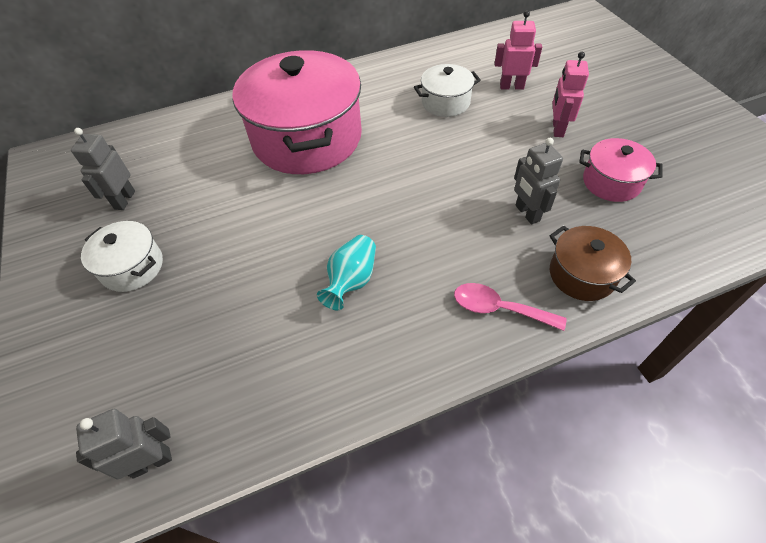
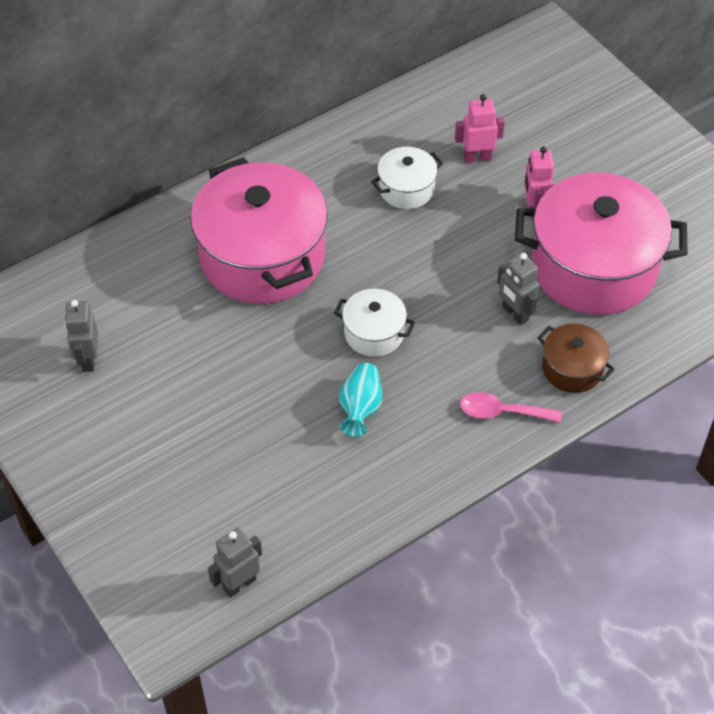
camera: 15 degrees left, 0 degrees up
(132, 267) = (136, 429): white pot -> white pot (374, 333)
(611, 182) = (593, 267): pink pot -> pink pot, size x2.15

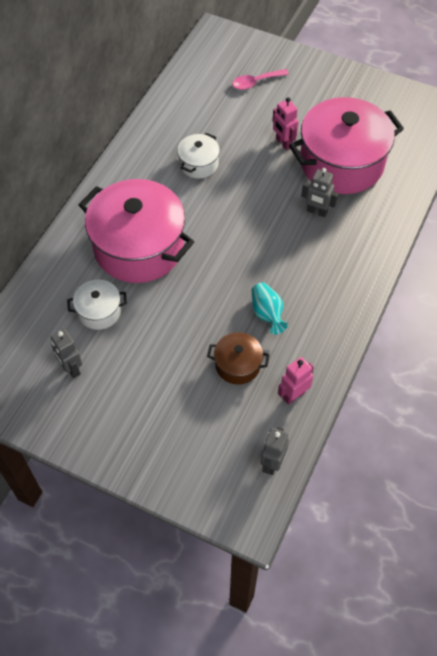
camera: 30 degrees left, 5 degrees up
(374, 333) = (242, 263): white pot -> white pot (99, 311)
(477, 157) = (227, 126): pink robot -> pink robot (294, 395)
(502, 412) = (351, 275): pink spoon -> pink spoon (255, 82)
(572, 369) = (372, 229): brown pot -> brown pot (238, 365)

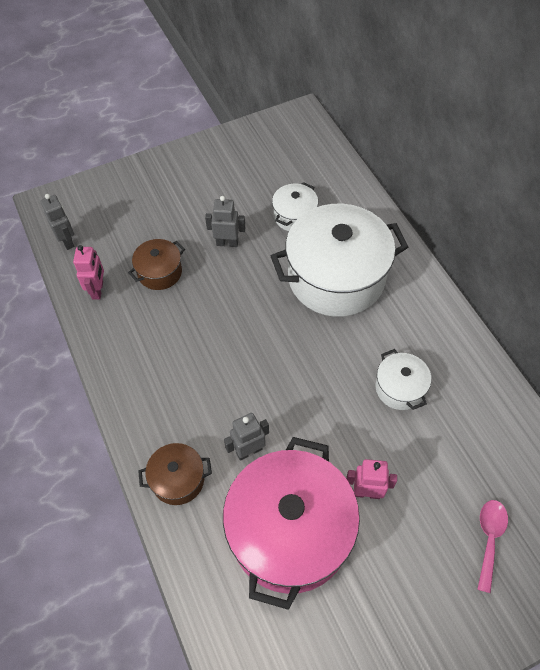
camera: 130 degrees right, 0 degrees up
(71, 368) = (260, 174): grey robot -> grey robot (227, 243)
(139, 247) = (336, 277): pink pot -> white pot
(267, 314) = (182, 324): turquoise vase -> none
(371, 234) = (178, 479): none -> brown pot

